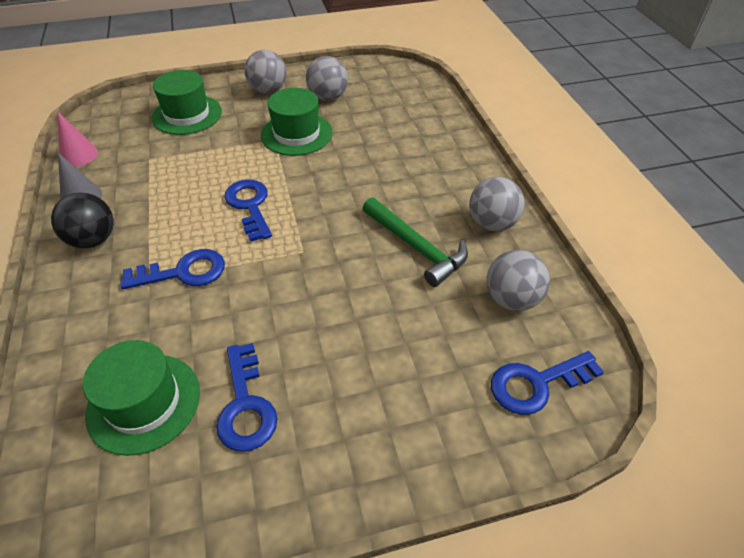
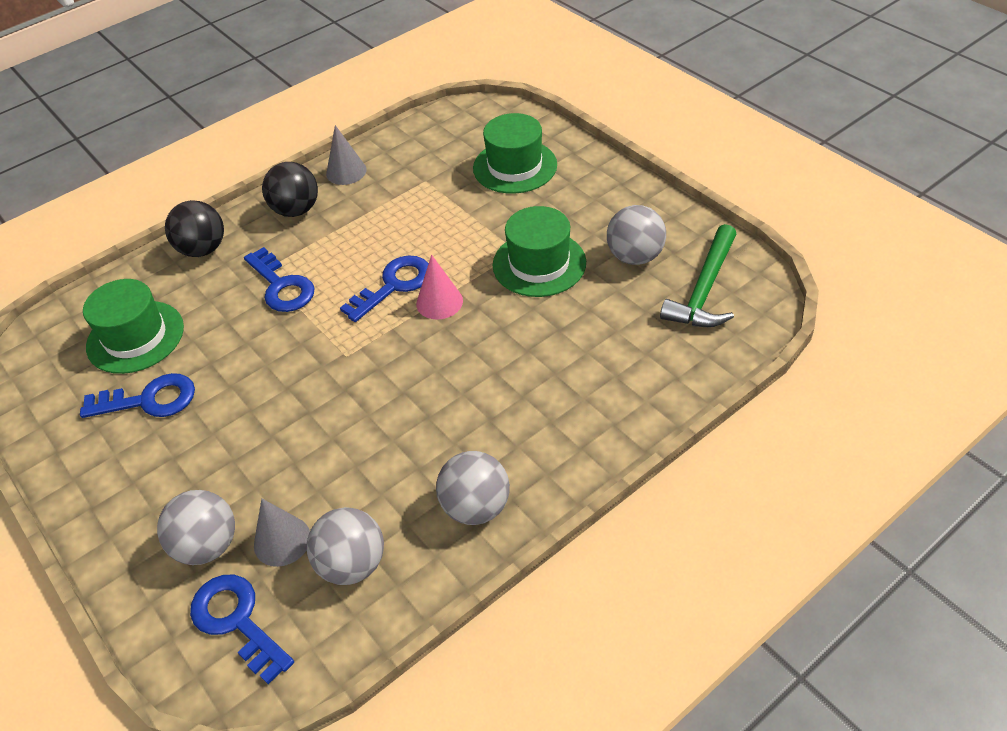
camera: 70 degrees right, 0 degrees up
(70, 319) = (203, 249): none -> black ball
(79, 155) = (403, 136): pink cone -> pink cone (439, 302)
(245, 405) = (149, 400): blue key -> blue key turned 150 degrees counterclockwise
(268, 90) = (608, 202): grey ball -> grey ball (207, 545)
(416, 247) = (397, 447): green hammer -> green hammer (704, 290)
(470, 336) = (282, 540): none -> grey cone

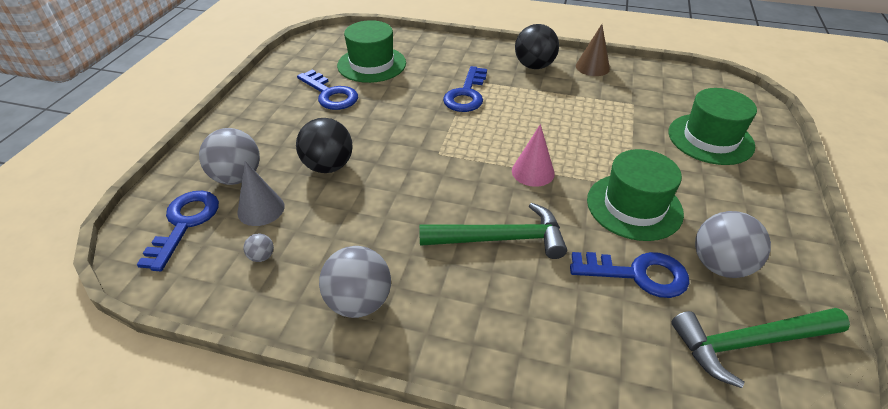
camera: 50 degrees right, 5 degrees down
(203, 249) = (461, 51): black ball -> black ball (328, 166)
(346, 171) = (592, 67): grey cone -> brown cone
(352, 564) = (262, 257): grey ball -> grey ball, size x0.44
(394, 285) = (522, 141): blue key -> blue key (637, 274)
(494, 370) = (500, 239): none -> green hammer

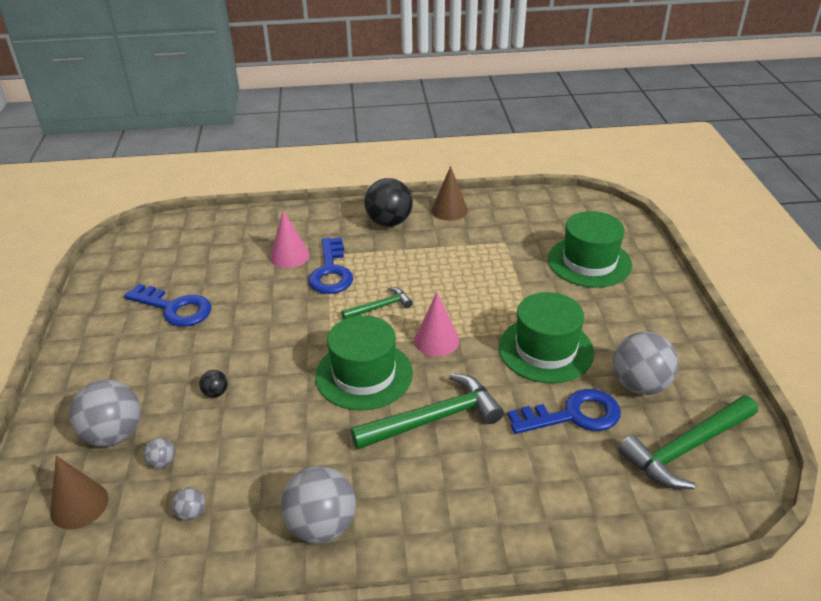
camera: 20 degrees left, 5 degrees down
(185, 224) = (79, 505): blue key -> brown cone
(261, 209) = (162, 462): grey cone -> grey ball
(328, 166) = (216, 393): black ball -> black ball, size x0.44
(371, 64) = (206, 260): green hat -> green hat (364, 374)
(438, 75) = (289, 256): none -> pink cone
(495, 132) = (380, 307): none -> green hammer

